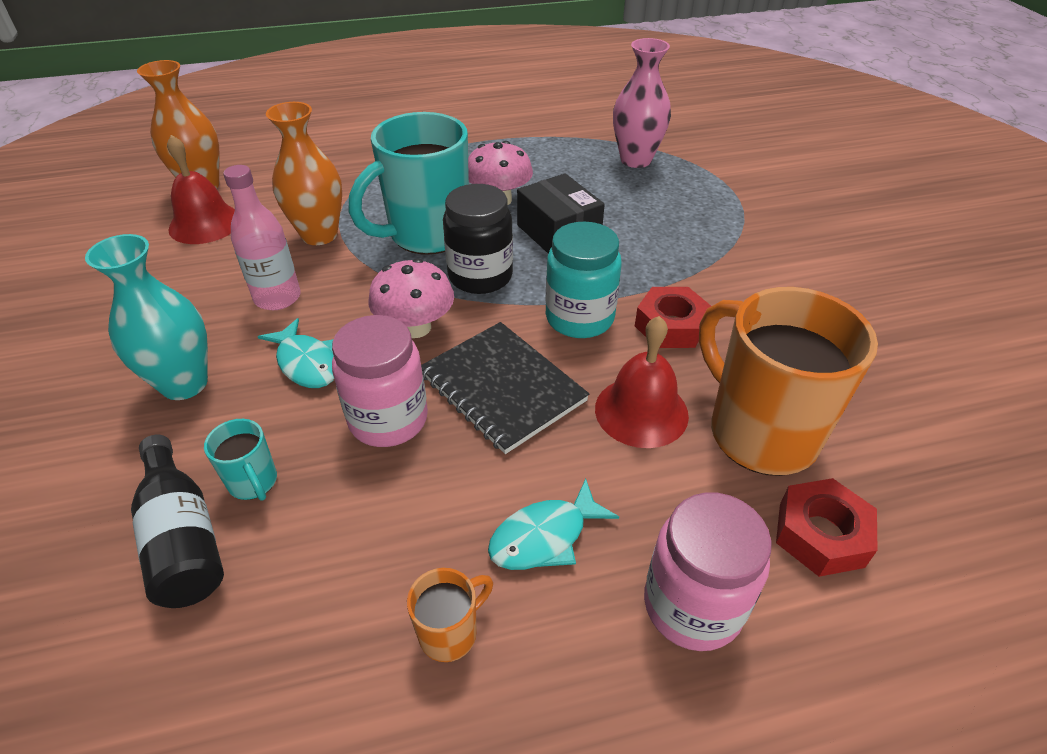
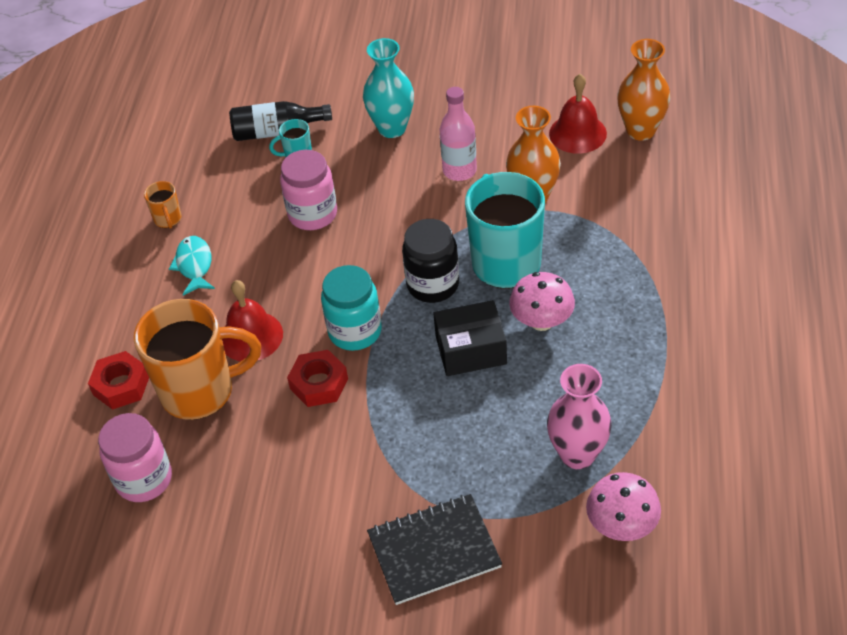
camera: 115 degrees right, 5 degrees up
(306, 363) = (383, 181): turquoise fish -> none
(415, 327) = (391, 238): pink mushroom -> pink mushroom (621, 525)
(502, 387) = (309, 272): black notebook -> black notebook (434, 551)
(692, 605) = (122, 312): pink jar -> pink jar (144, 479)

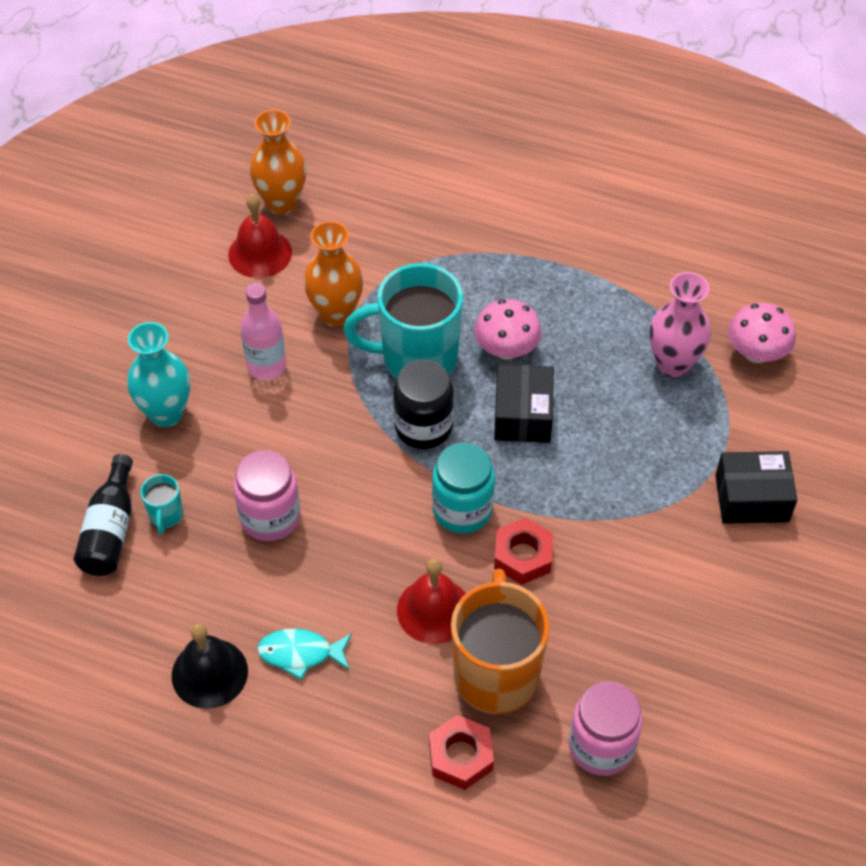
camera: 80 degrees left, 5 degrees up
(168, 219) = (209, 673): orange mug -> black bell
(434, 551) = (751, 498): black notebook -> black box

